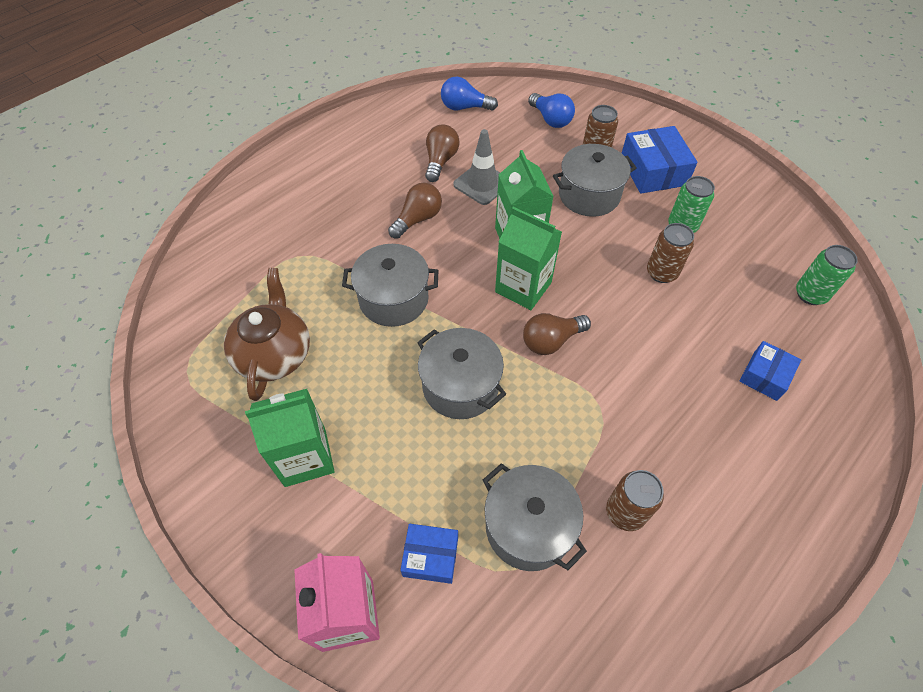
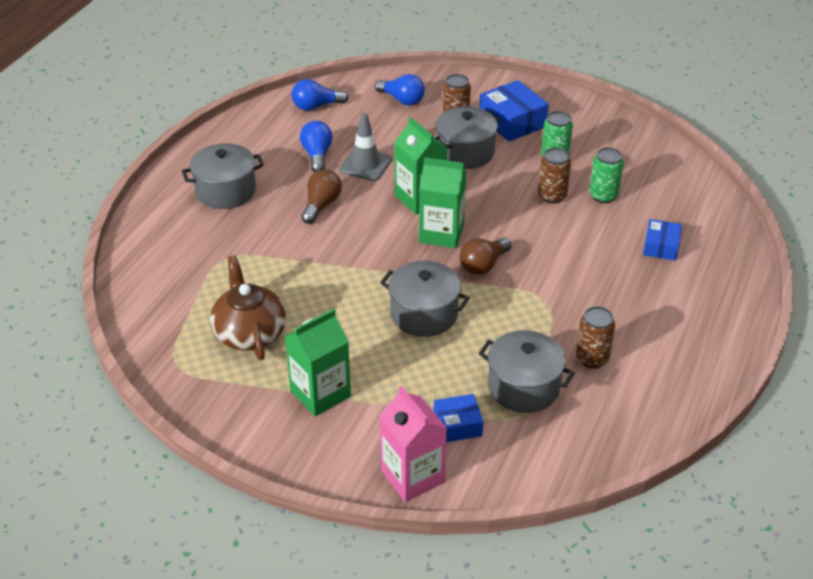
camera: 20 degrees left, 15 degrees down
(393, 299) = (333, 269): grey pot -> grey pot (225, 191)
(440, 161) = (317, 155): brown light bulb -> blue light bulb
(810, 294) = (675, 183): green can -> green can (603, 196)

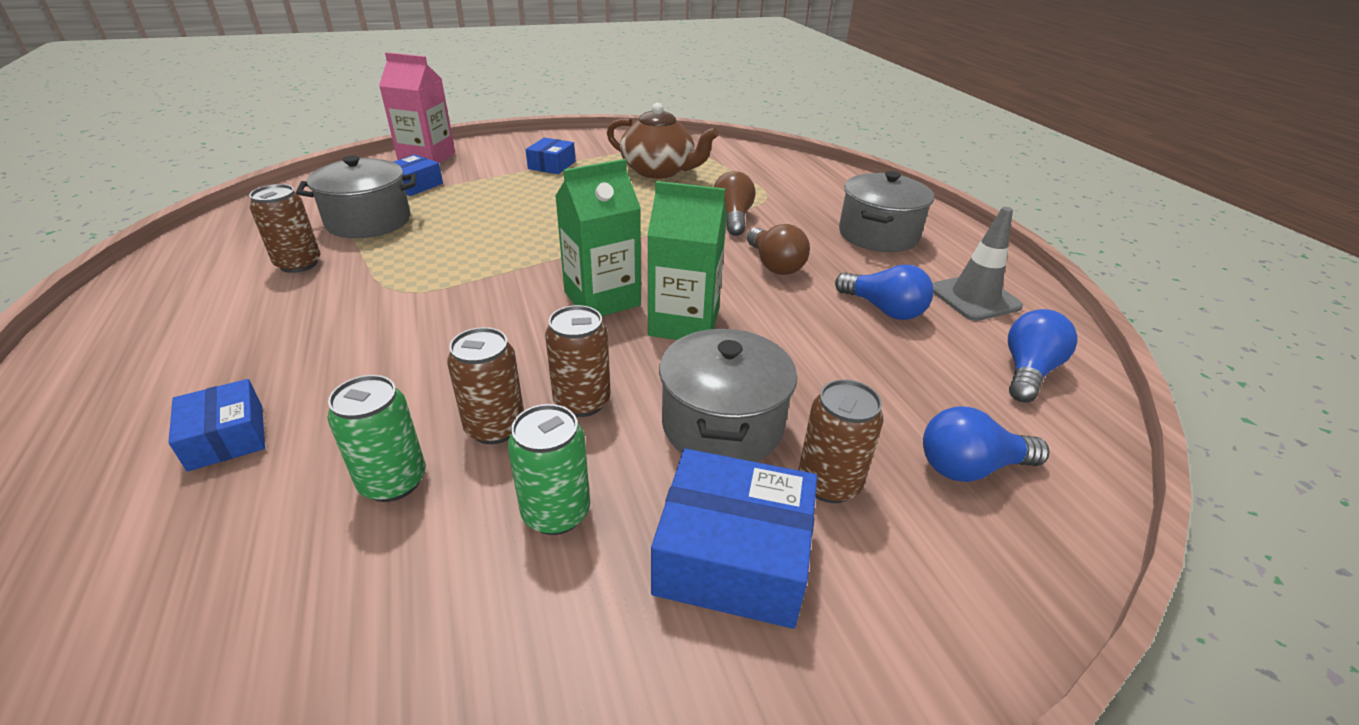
camera: 135 degrees right, 5 degrees down
(320, 394) = (552, 165): green carton -> blue box
(365, 164) = (814, 328): grey traffic cone -> grey traffic cone (974, 298)
(424, 314) = (528, 230): grey pot -> none
(483, 265) = (510, 291): brown light bulb -> brown light bulb (732, 218)
(508, 188) = (582, 402): none -> brown can

